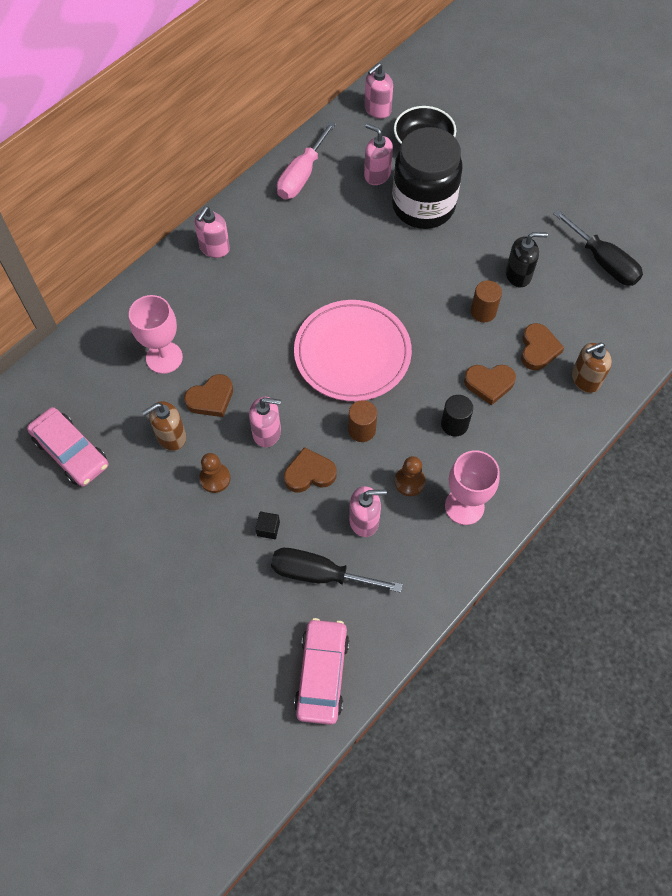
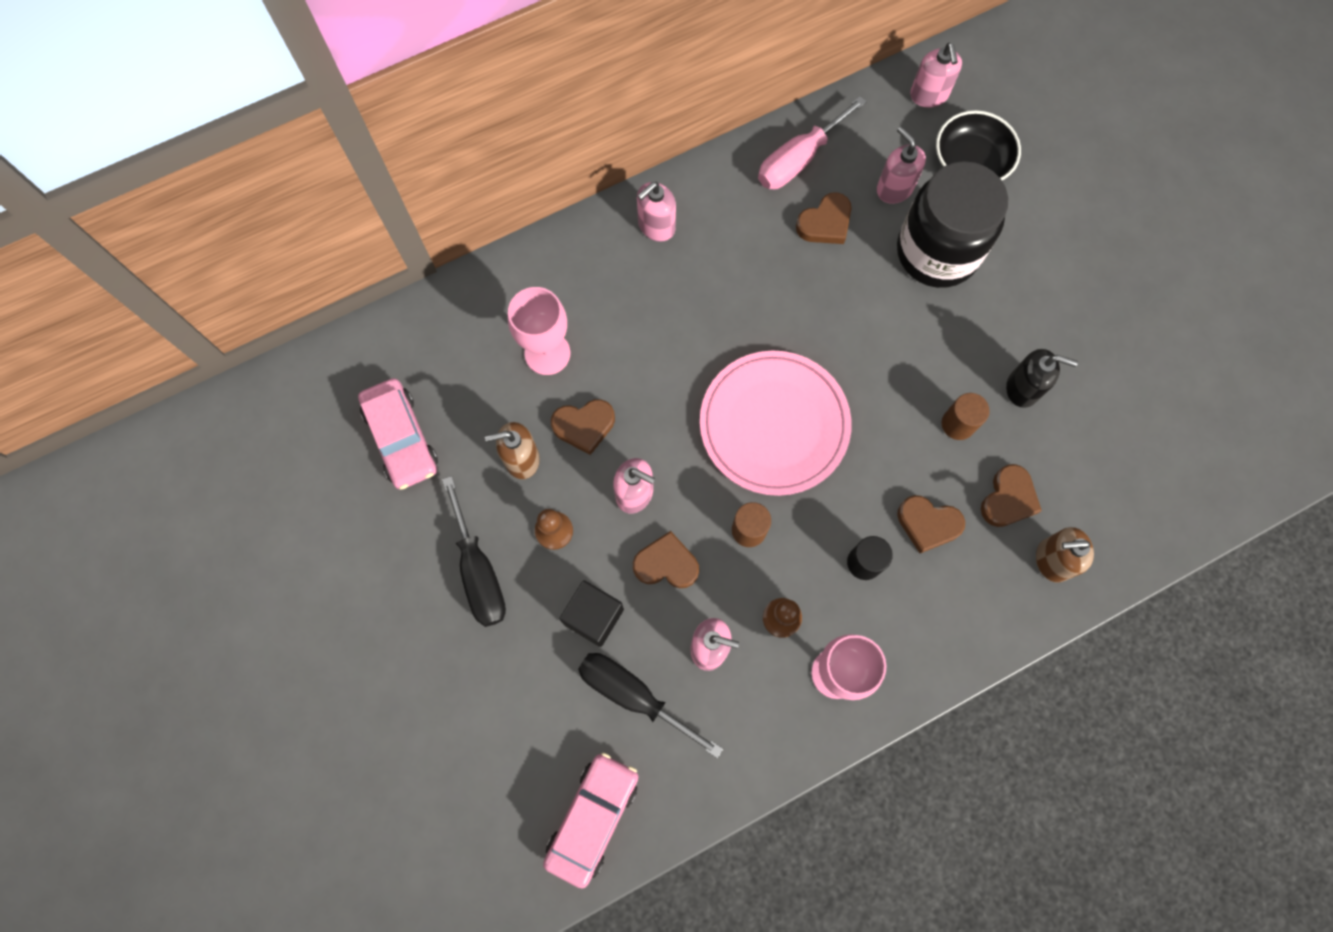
camera: 20 degrees right, 10 degrees up
(268, 529) = (593, 616): black cube -> black cube, size x1.84
(337, 210) = (825, 223): none -> brown heart
(377, 110) = (929, 95): pink soap dispenser -> pink soap dispenser turned 75 degrees counterclockwise
(603, 262) = (1141, 407): black screwdriver -> black screwdriver (479, 571)

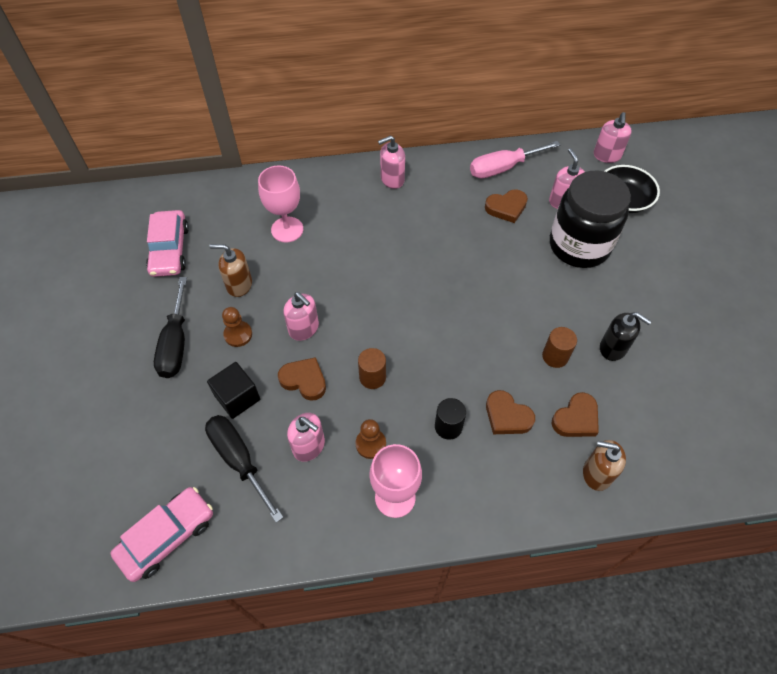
camera: 20 degrees right, 15 degrees down
(584, 426) = (290, 278): brown heart -> none
(774, 424) = (420, 316): pink plate -> none

